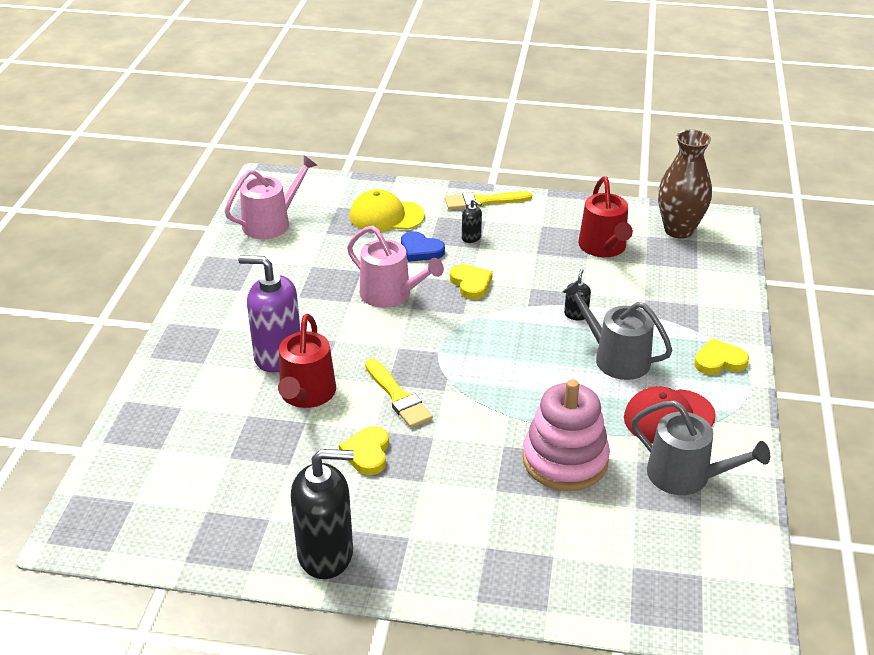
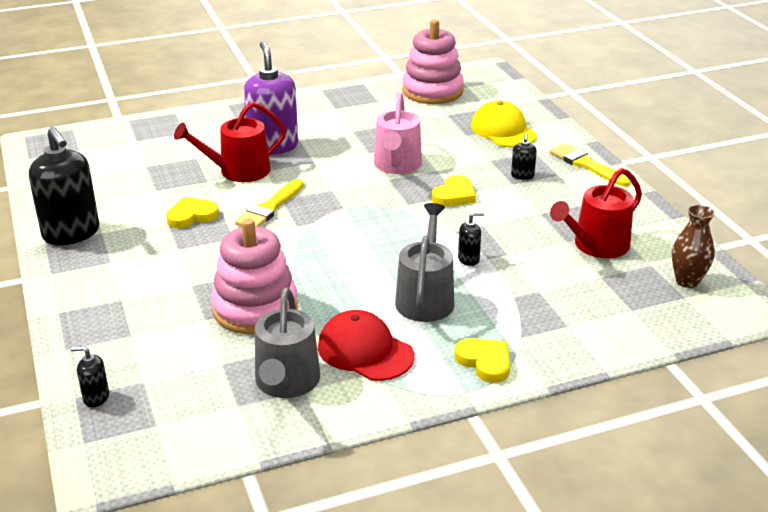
camera: 60 degrees right, 5 degrees down
(271, 223) = (432, 91): pink watering can -> pink stacking toy
(420, 250) = (474, 159): blue heart -> none
(639, 606) = (96, 397): none -> black soap dispenser
(679, 230) = (687, 281): brown vase -> brown vase, size x0.64

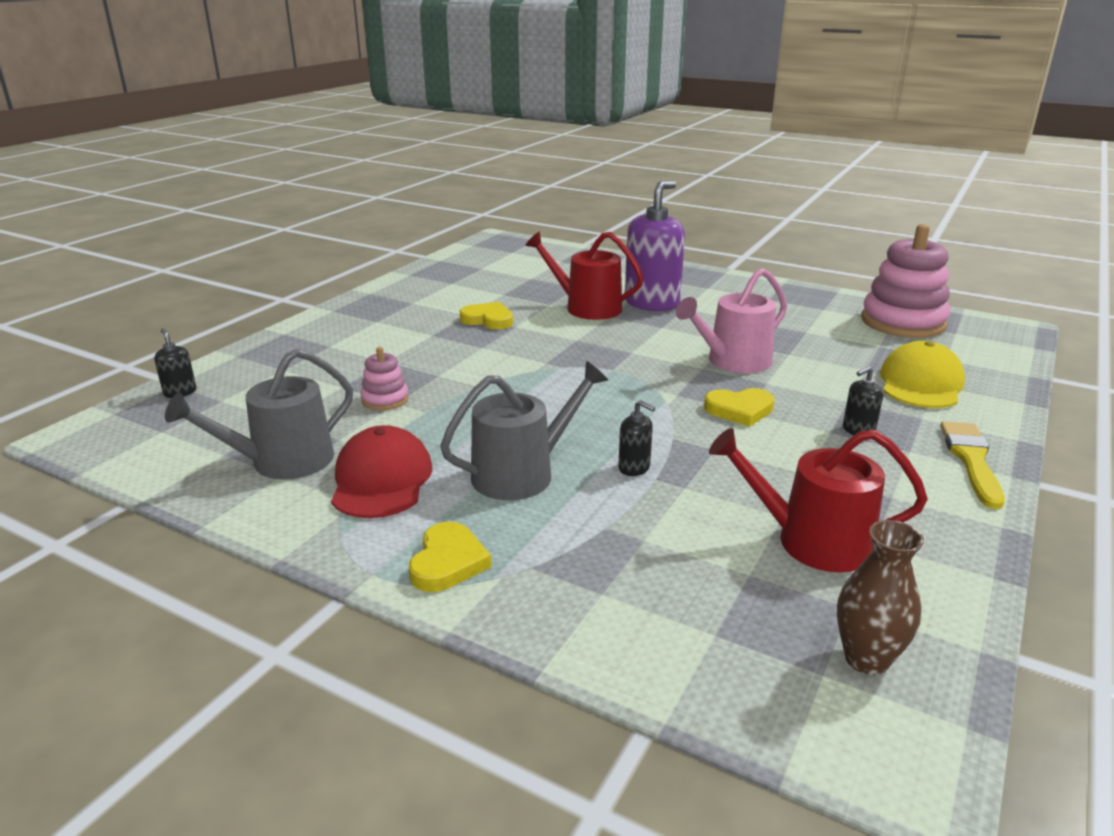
camera: 50 degrees right, 5 degrees down
(71, 233) = (395, 295): black soap dispenser -> none
(255, 309) = (385, 399): pink stacking toy -> pink stacking toy, size x0.48
(269, 208) = (553, 341): yellow brush -> none

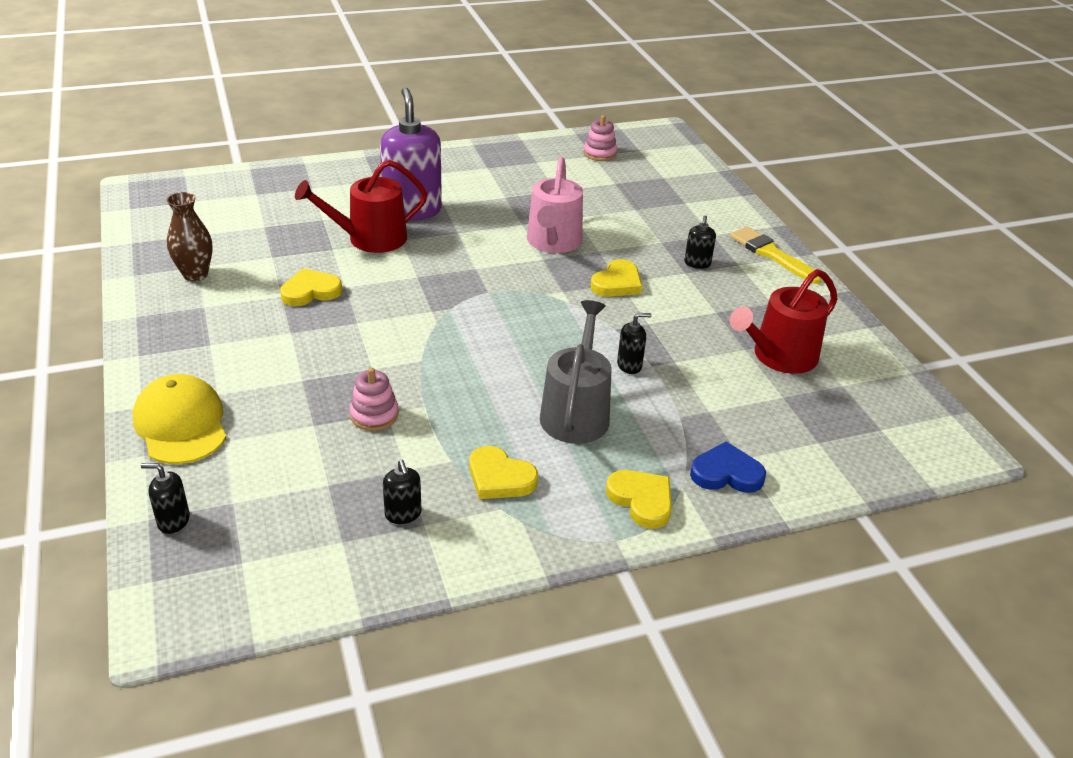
camera: 50 degrees left, 10 degrees up
(283, 462) = (403, 514): grey watering can -> black soap dispenser
(381, 480) = (500, 478): red cap -> yellow heart
(562, 594) = (726, 473): none -> blue heart
(866, 659) = (884, 408): brown vase -> brown vase (195, 274)
(902, 322) = (599, 153): pink stacking toy -> pink stacking toy, size x0.48
(921, 383) = (678, 206): yellow cap -> yellow cap (181, 424)

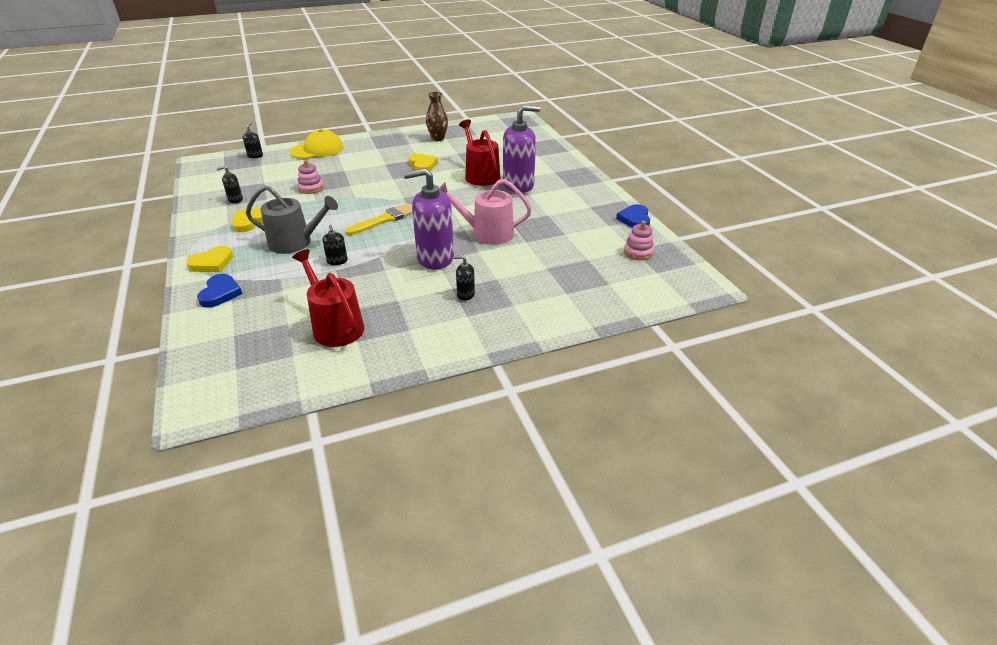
camera: 90 degrees right, 0 degrees up
(524, 145) = (635, 219): none -> blue heart
(617, 283) = (435, 258): yellow heart -> purple soap dispenser
(771, 254) = (485, 336): yellow brush -> yellow brush (384, 220)

